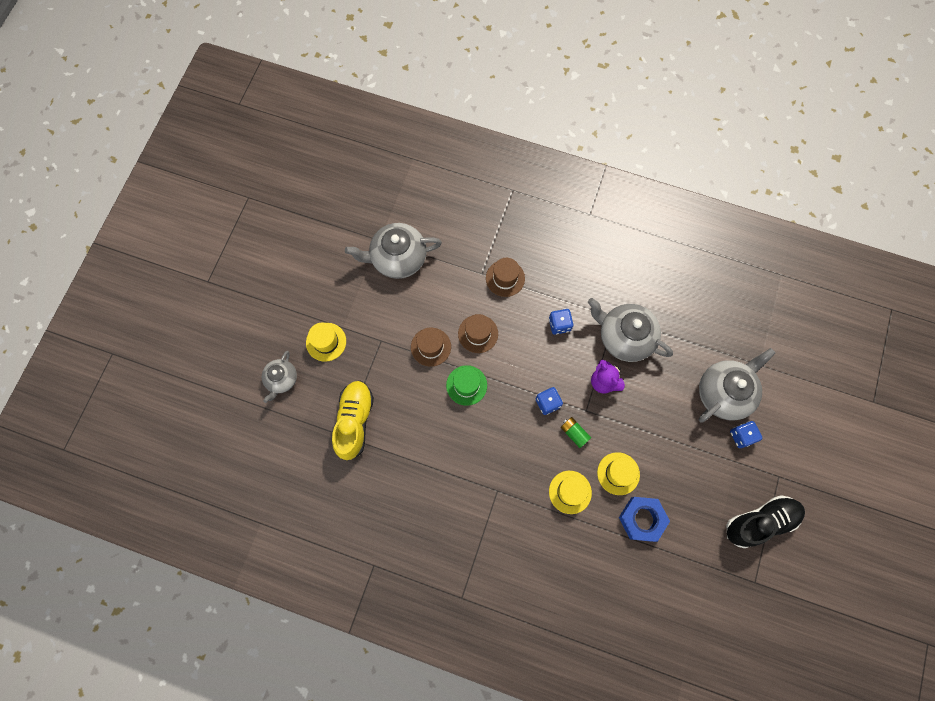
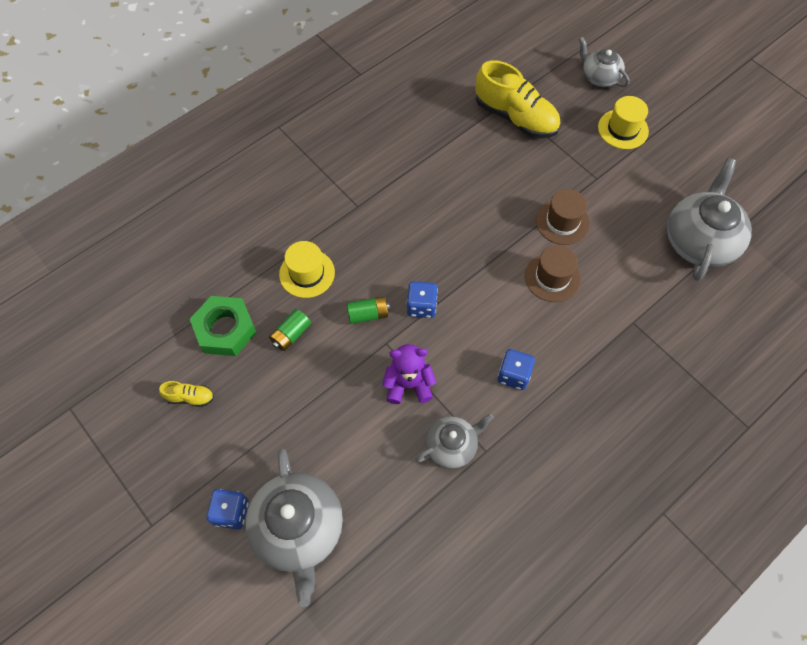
camera: 120 degrees right, 10 degrees down
(466, 385) = (494, 235): green hat -> none
(505, 278) = (613, 346): brown hat -> none
(618, 473) = (291, 334): yellow hat -> green battery
(624, 337) = (451, 446): grey teapot -> grey teapot, size x0.58
(642, 519) = (225, 329): blue nut -> green nut
(698, 509) = (190, 397): none -> yellow shoe
(760, 522) = (122, 461): black shoe -> none

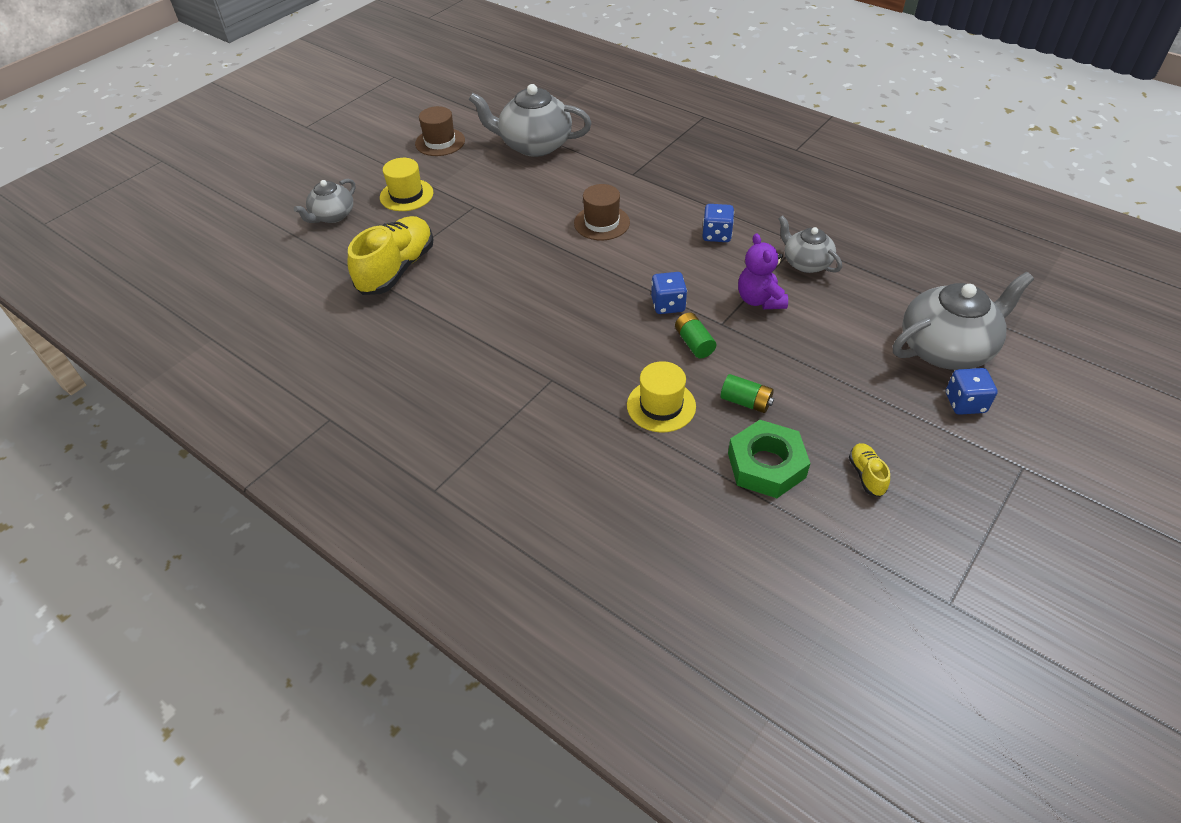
camera: 100 degrees left, 15 degrees down
(562, 222) = (534, 223): brown hat -> brown hat (440, 142)

